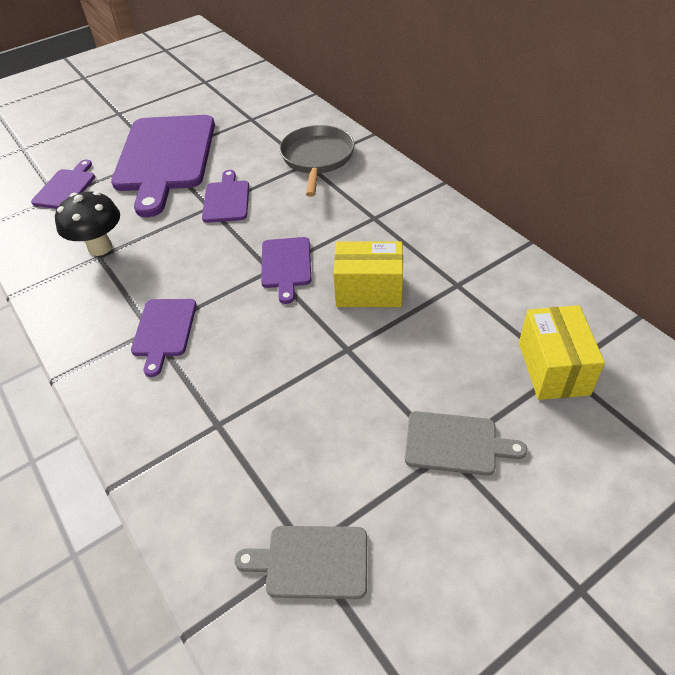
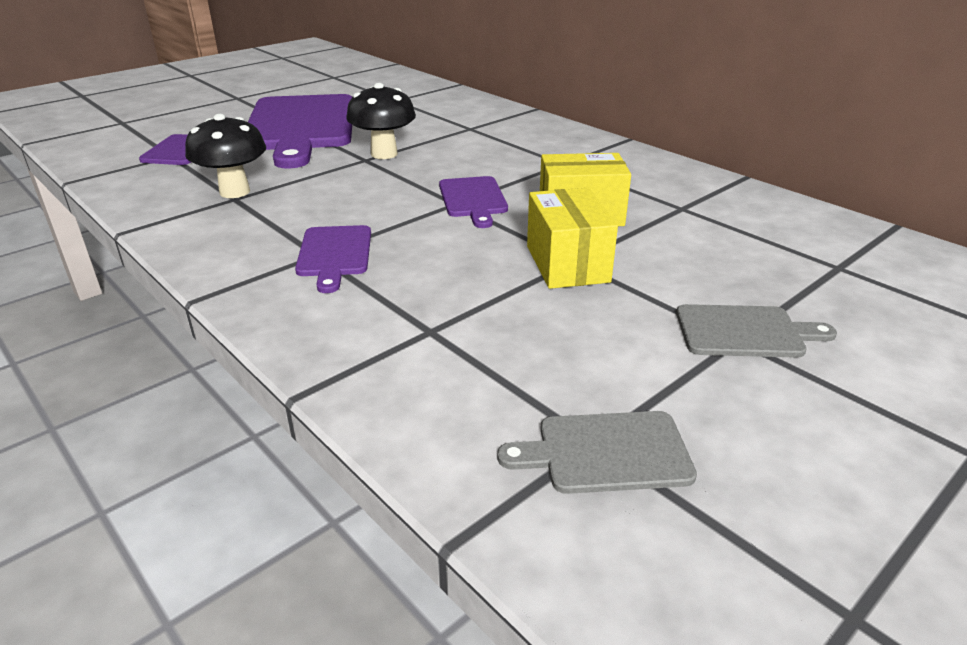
camera: 10 degrees left, 15 degrees down
(226, 200) = (384, 154): purple cutting board -> black mushroom
(317, 158) = (480, 124): grey pan -> none
(553, 368) = (826, 266): yellow box -> yellow box (567, 263)

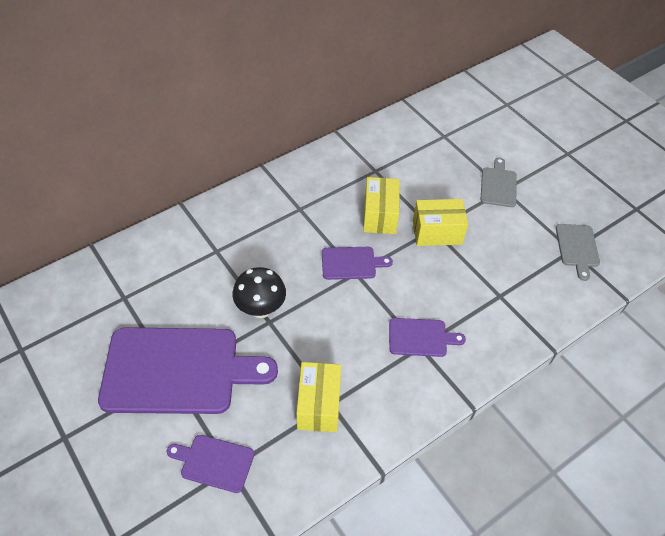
camera: 85 degrees left, 20 degrees up
(235, 192) = (319, 405): black mushroom -> yellow box

